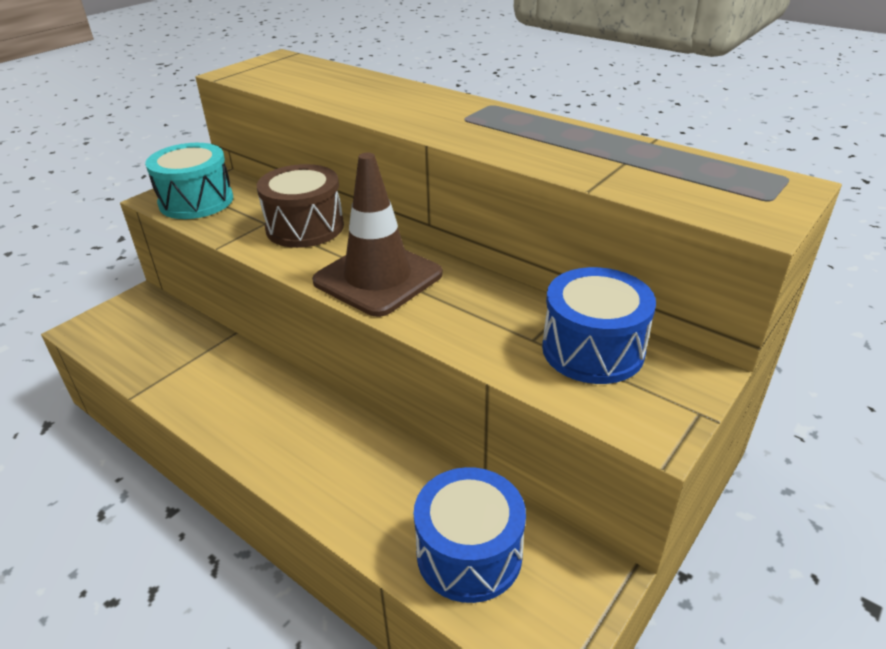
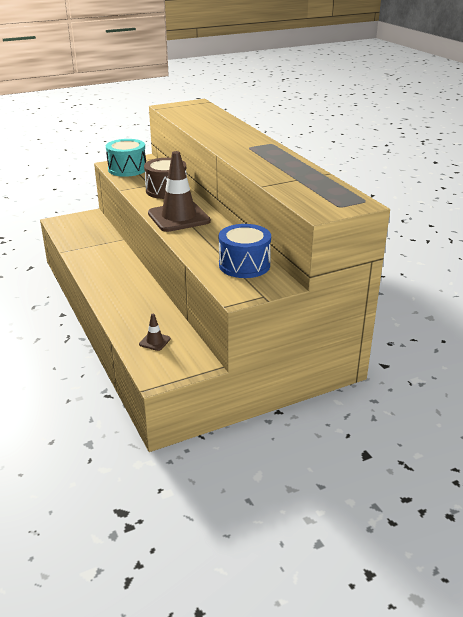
camera: 25 degrees right, 5 degrees down
(469, 553) = (154, 341): blue drum -> brown traffic cone

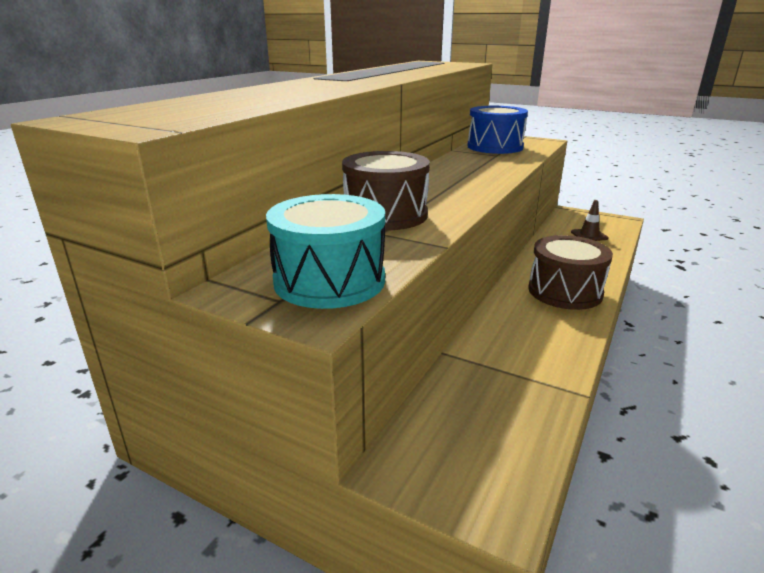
camera: 125 degrees left, 5 degrees down
(114, 287) = (565, 291): none -> brown drum
(179, 217) = (458, 185): brown traffic cone -> none

